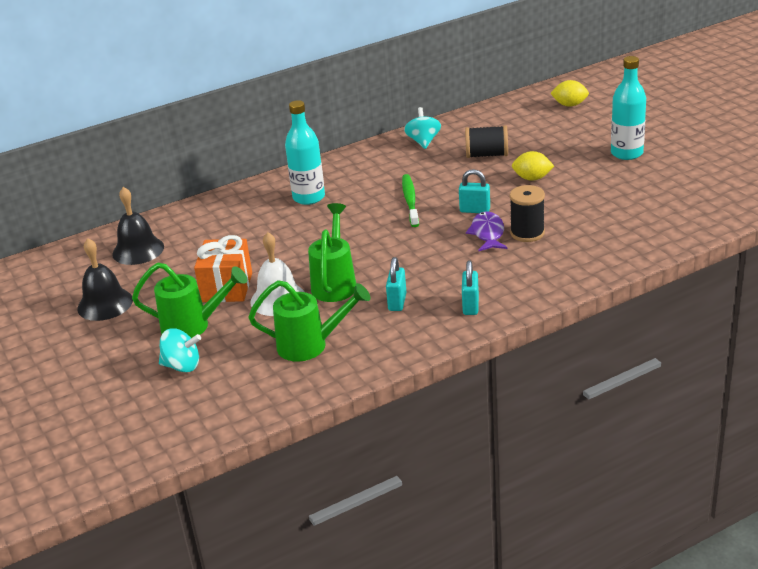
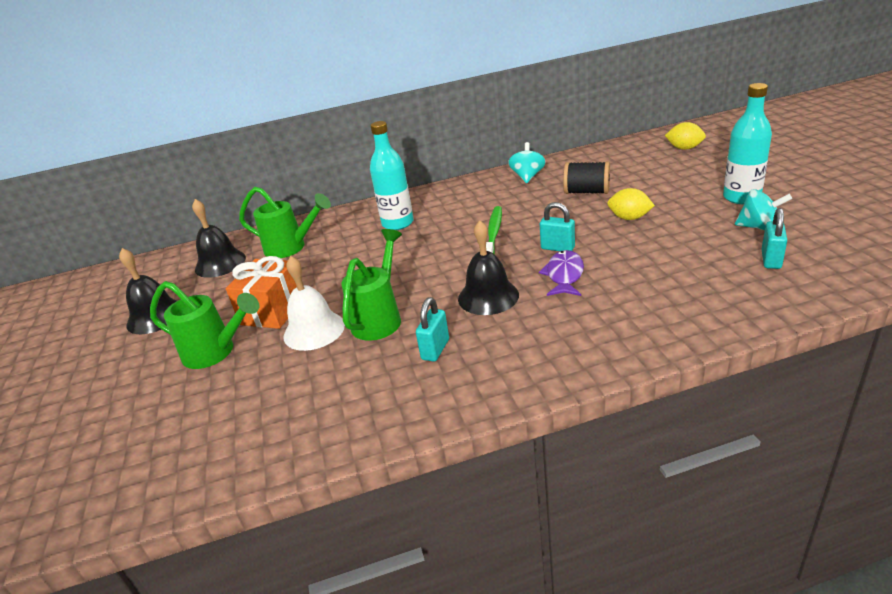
camera: 15 degrees right, 0 degrees up
(182, 366) = (175, 401): turquoise spinning top -> turquoise spinning top (759, 227)
(311, 345) = (317, 394): green watering can -> green watering can (291, 248)
(426, 257) = (488, 296): none -> black bell
(470, 306) = (517, 365): turquoise padlock -> turquoise padlock (771, 260)
(527, 233) = (610, 279): black spool -> none

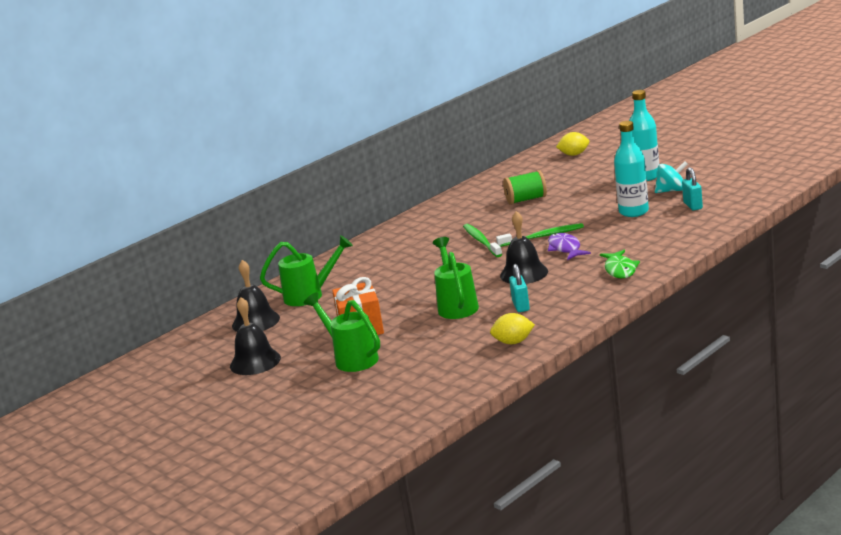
camera: 30 degrees left, 10 degrees down
(216, 352) = (351, 358): green watering can -> green watering can turned 120 degrees counterclockwise
(314, 330) = (414, 326): white bell -> none
(398, 223) = (387, 257): turquoise bottle -> turquoise bottle (633, 212)
(527, 176) = (463, 201): turquoise spinning top -> none
(557, 248) = (543, 236): turquoise padlock -> green toothbrush
(587, 192) = (526, 199): black spool -> green spool
(596, 337) = (620, 270): none -> green fish
(629, 218) = (577, 207): yellow lemon -> yellow lemon (513, 342)

